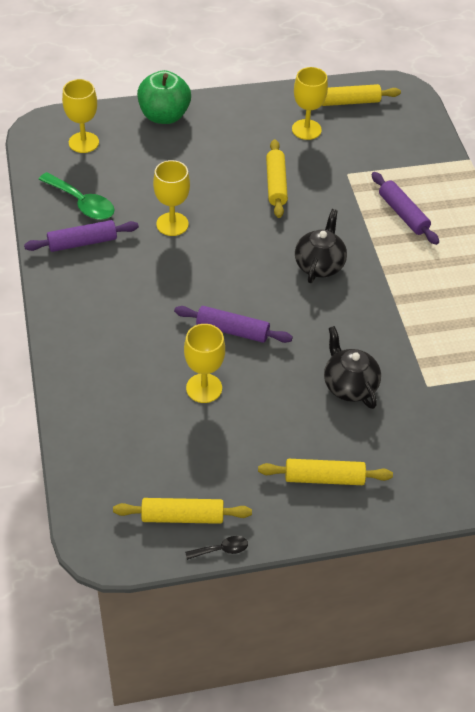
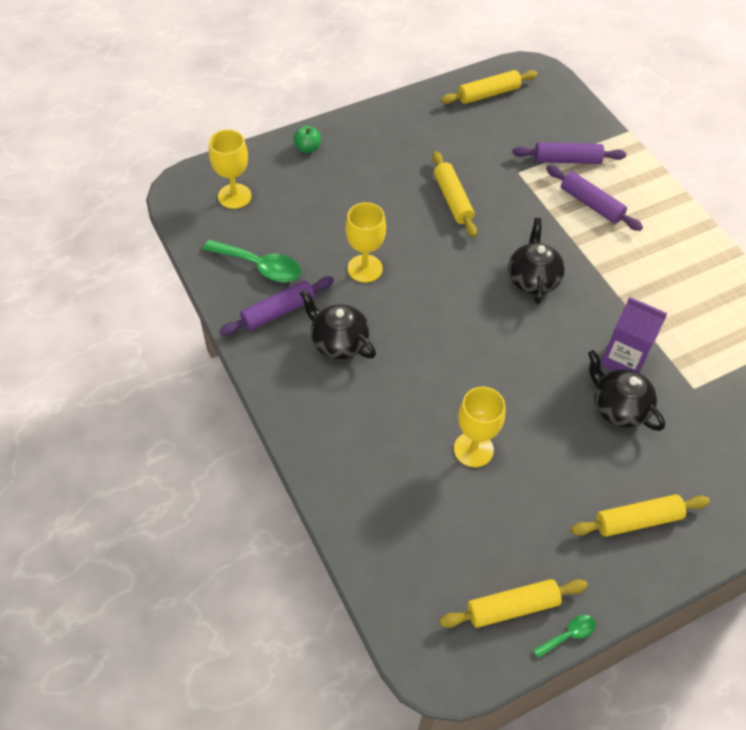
camera: 15 degrees left, 5 degrees up
(124, 278) = (338, 342): none -> black teapot
(164, 116) = (307, 148): green apple -> green apple, size x0.48
(221, 549) = (568, 635): black spoon -> green spoon
(232, 331) = (476, 375): purple rolling pin -> purple rolling pin (567, 160)
(306, 129) = (458, 133): yellow goblet -> none
(373, 348) = (624, 360): none -> purple carton

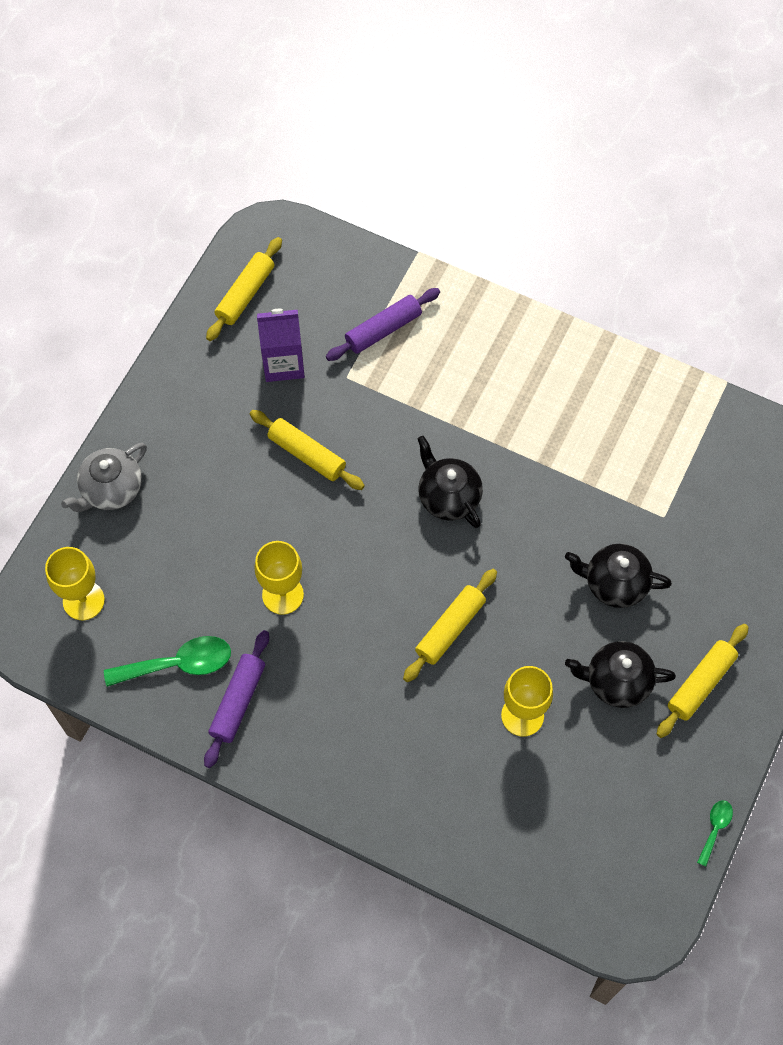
camera: 35 degrees left, 10 degrees up
(307, 148) = (111, 489): green apple -> grey teapot
(338, 342) = (321, 693): black teapot -> black teapot (616, 681)
(512, 607) = (656, 838): yellow rolling pin -> yellow rolling pin (450, 629)
(591, 204) = (442, 370): purple rolling pin -> none
(624, 360) = (587, 529): purple carton -> purple carton (283, 363)

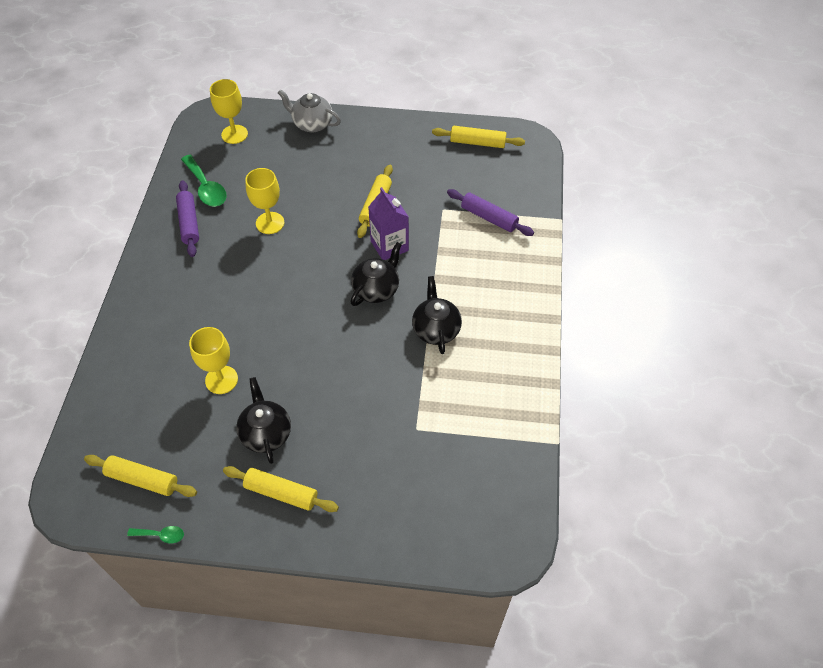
camera: 70 degrees right, 10 degrees down
(238, 701) = (189, 223): purple rolling pin -> purple rolling pin turned 75 degrees clockwise
(283, 363) = (437, 175): purple carton -> purple carton (389, 246)
(450, 629) = (275, 319): yellow rolling pin -> yellow rolling pin (142, 480)
(614, 583) = (346, 410): black teapot -> black teapot (436, 329)

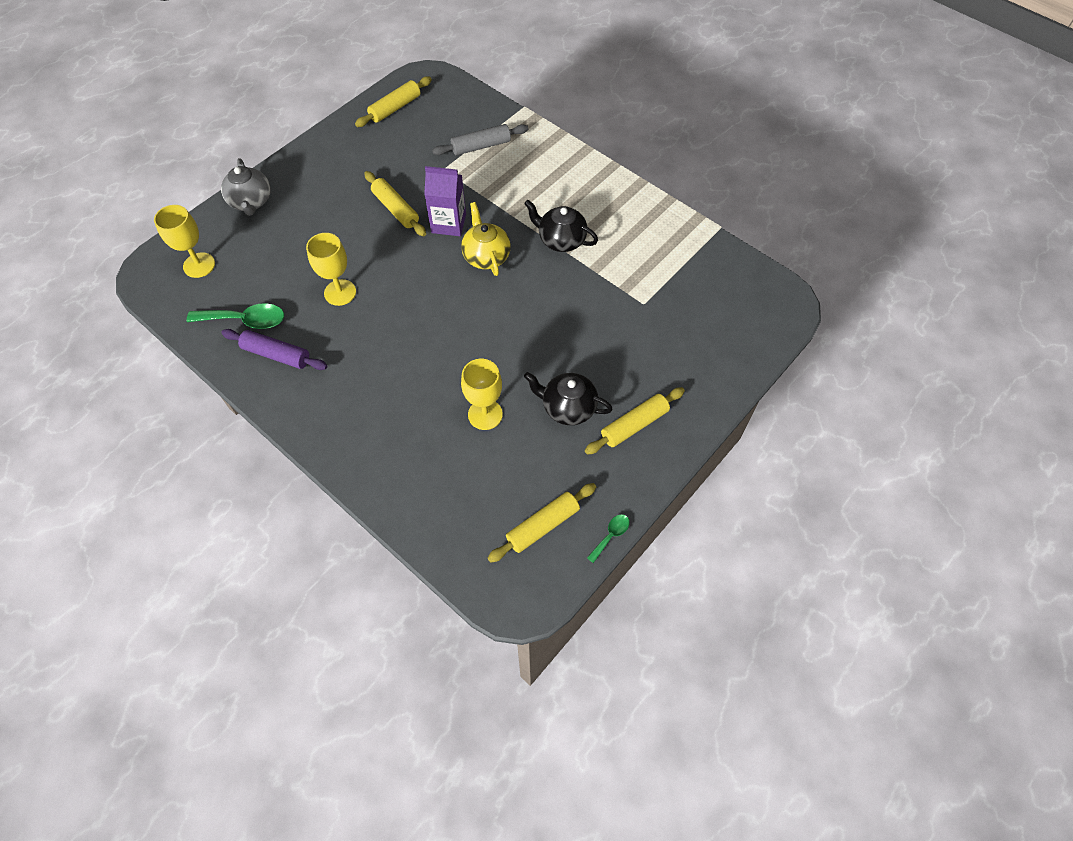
camera: 55 degrees left, 5 degrees up
(312, 124) = (251, 202): grey teapot -> grey teapot turned 75 degrees counterclockwise
(376, 289) = (486, 256): black teapot -> yellow teapot
(489, 218) = (481, 146): purple rolling pin -> grey rolling pin

